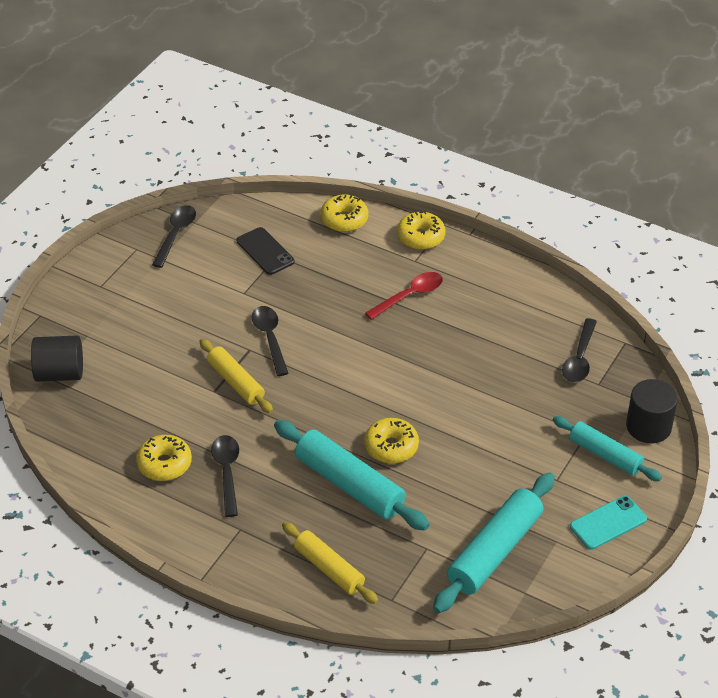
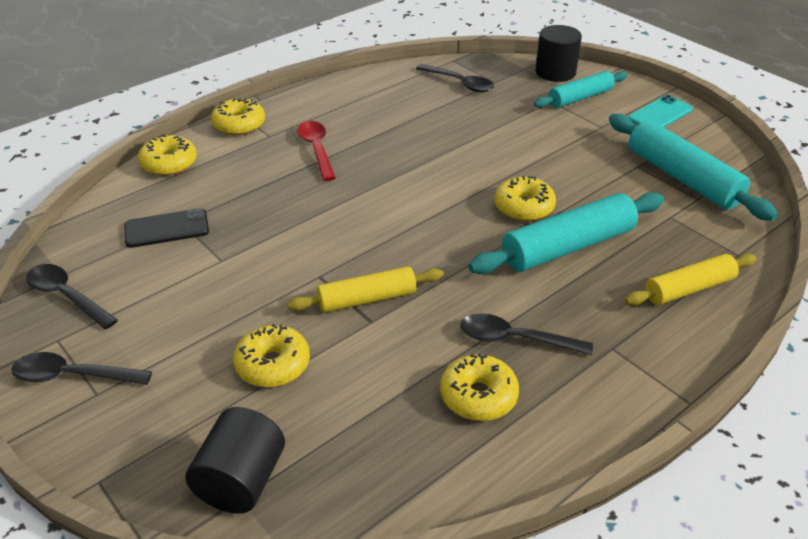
camera: 70 degrees left, 5 degrees down
(153, 355) = (273, 365): none -> yellow donut
(270, 338) = (312, 256): black spoon -> black spoon (73, 376)
(608, 523) = (660, 114): turquoise phone -> turquoise phone turned 60 degrees clockwise

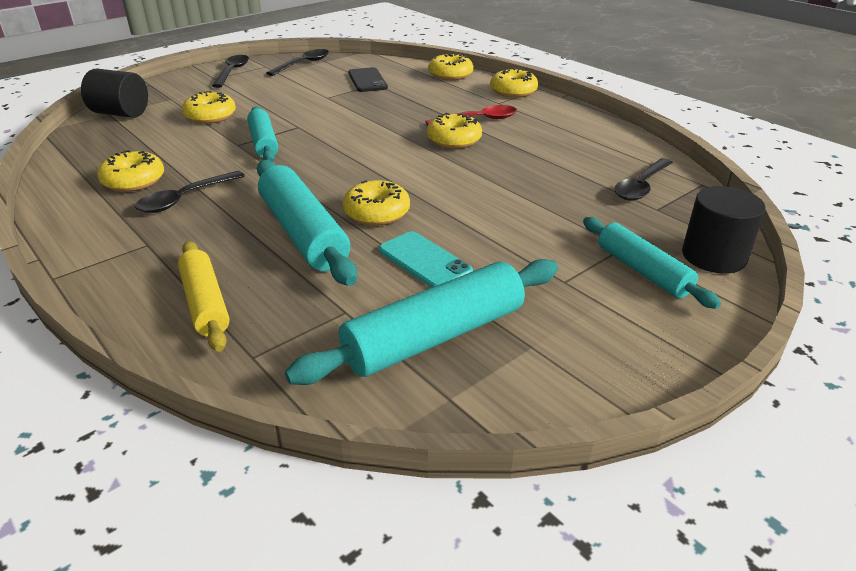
camera: 90 degrees right, 5 degrees down
(367, 299) = (264, 143): yellow rolling pin -> turquoise rolling pin
(368, 165) = (454, 140): none -> yellow donut
(515, 339) = (185, 198): black spoon -> black spoon turned 150 degrees counterclockwise
(660, 114) = (620, 343): turquoise phone -> turquoise phone (424, 261)

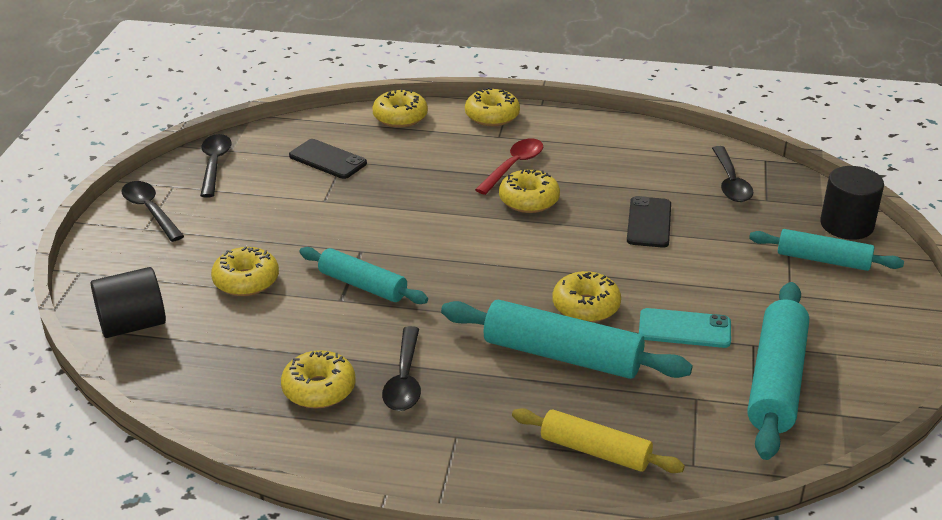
camera: 40 degrees left, 0 degrees up
(522, 185) = (649, 222): none -> black phone

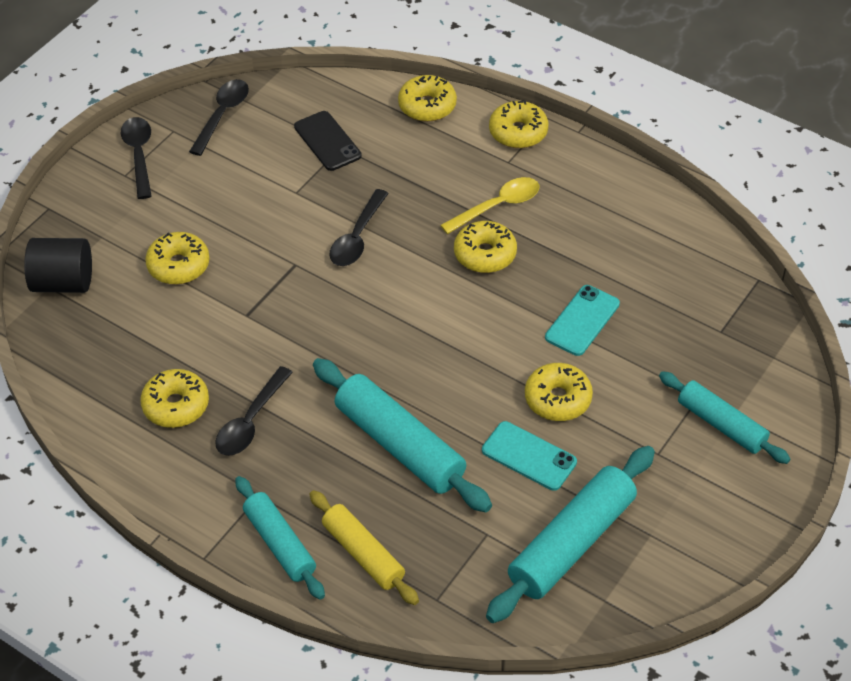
camera: 25 degrees right, 15 degrees up
(363, 285) = (274, 305): turquoise rolling pin -> turquoise rolling pin (280, 543)
(513, 166) = (497, 206): red spoon -> yellow spoon
(586, 306) = (456, 399): yellow donut -> yellow donut (558, 399)
(649, 222) = (582, 321): black phone -> turquoise phone
(730, 182) = (700, 297): black spoon -> black spoon (357, 237)
(846, 225) = (779, 390): black cylinder -> none

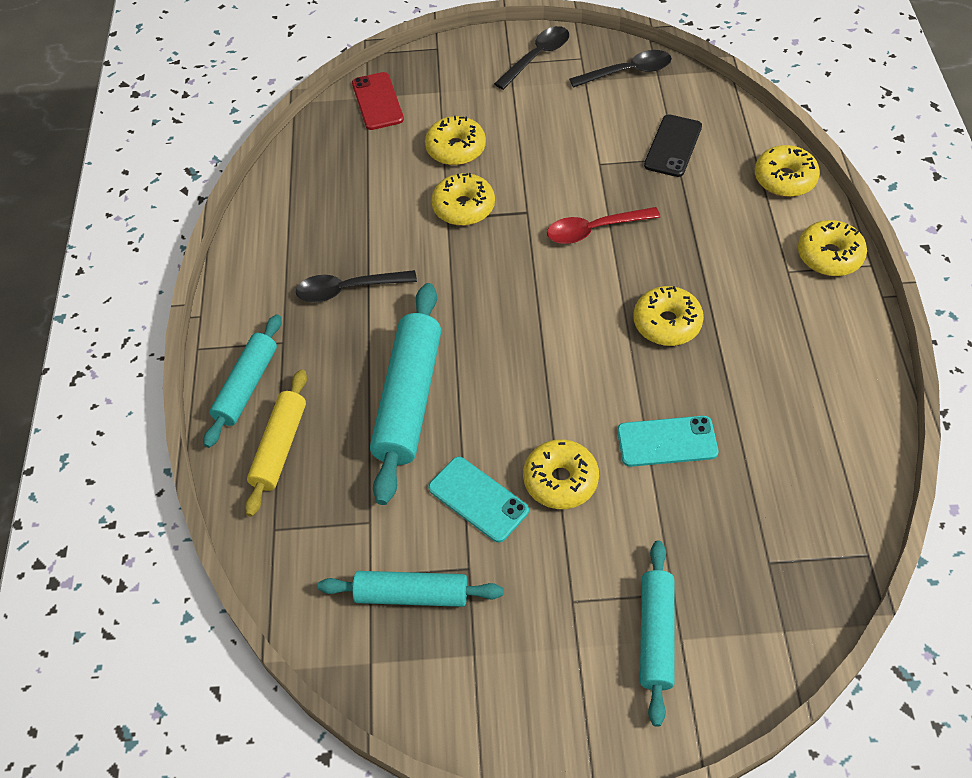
camera: 55 degrees right, 5 degrees up
(63, 282) = (377, 101): black cylinder -> red phone
(176, 405) = (324, 237): yellow donut -> yellow donut (463, 207)
(357, 237) = (595, 230): black spoon -> red spoon
(497, 206) = (729, 296): yellow spoon -> none
(529, 456) = (478, 499): turquoise phone -> turquoise phone turned 45 degrees counterclockwise
(572, 543) = (411, 595): turquoise rolling pin -> turquoise rolling pin, size x0.64

